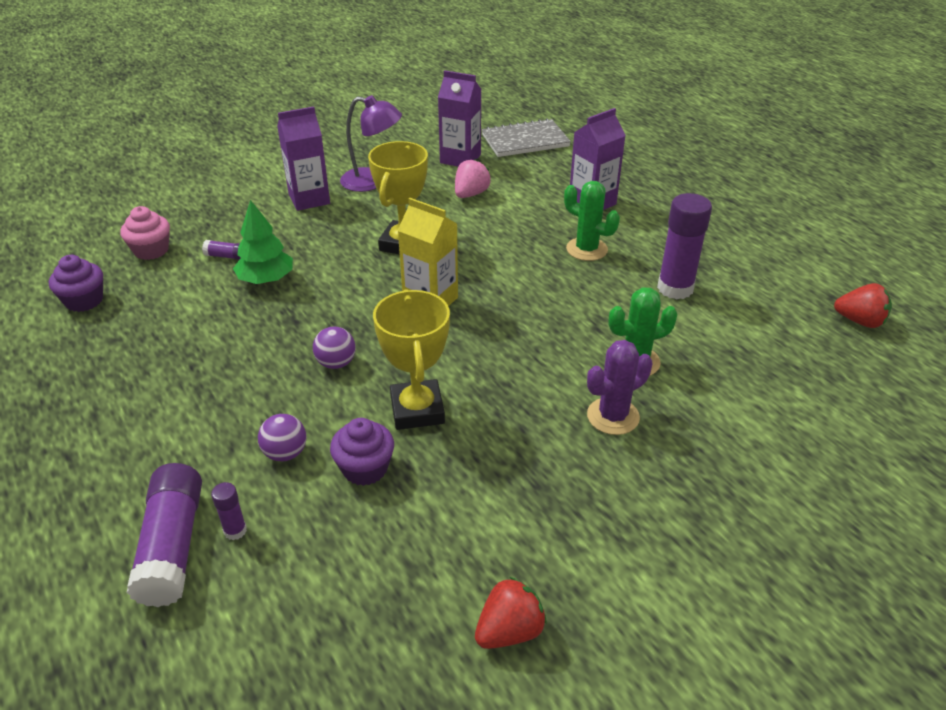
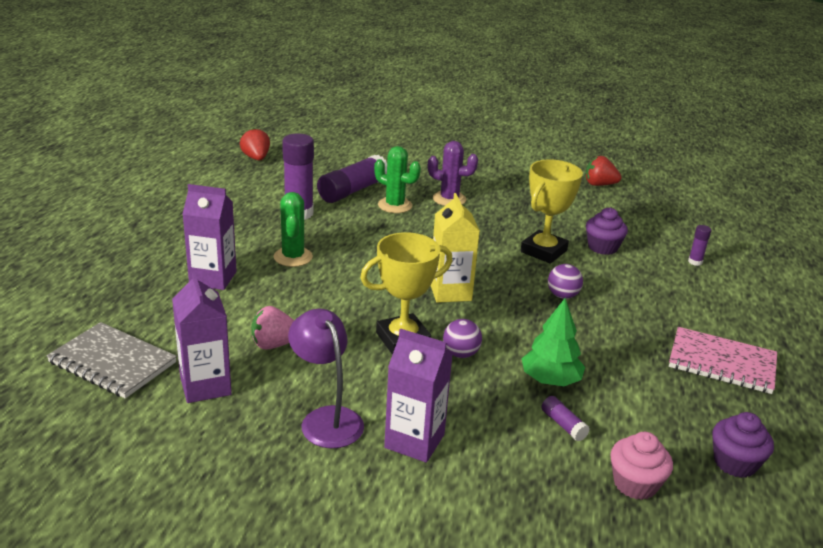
camera: 135 degrees left, 10 degrees down
(130, 385) = (722, 363): none -> pink notebook
(172, 546) = (733, 273): purple glue stick -> purple glue stick (353, 191)
(285, 453) = (641, 274): purple ball -> purple ball (460, 354)

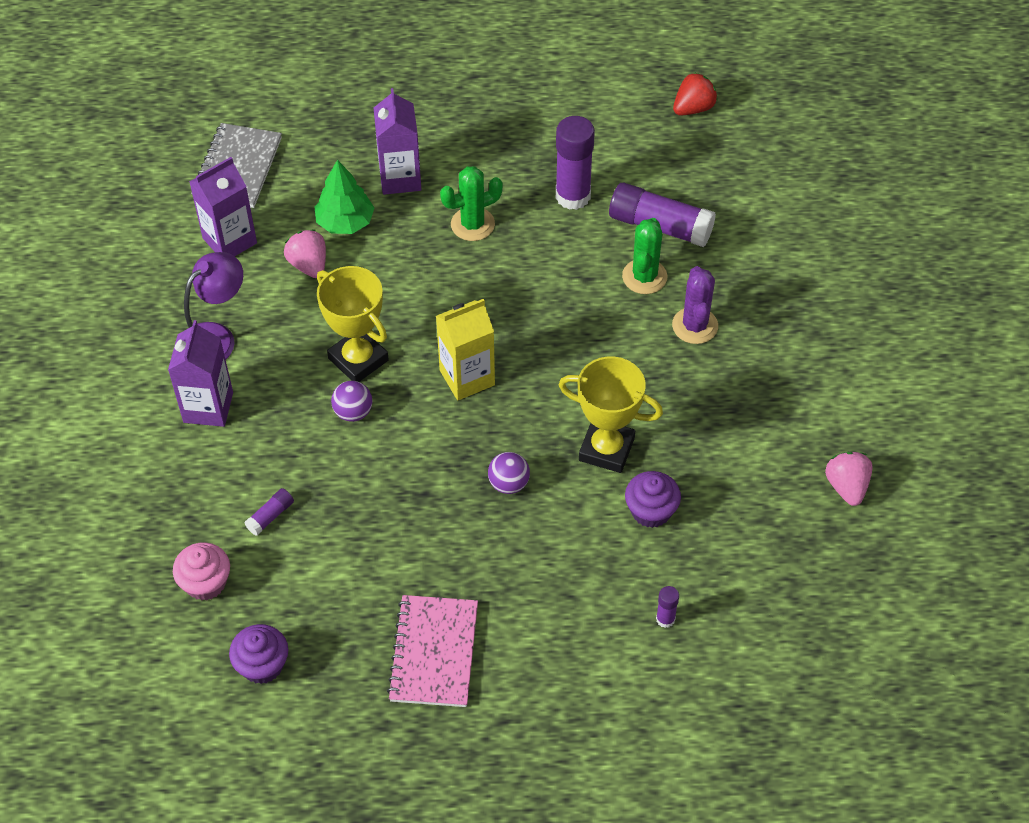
camera: 75 degrees right, 25 degrees up
(550, 380) = (338, 495): green tree -> green tree (345, 222)
(599, 185) = (846, 486): red strawberry -> pink strawberry

